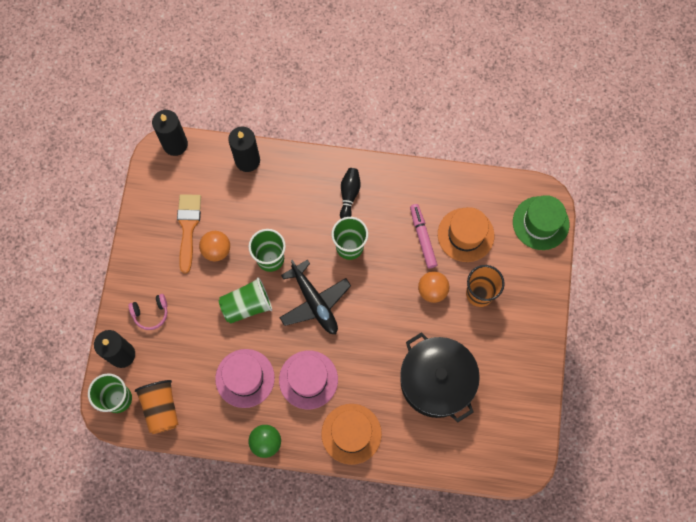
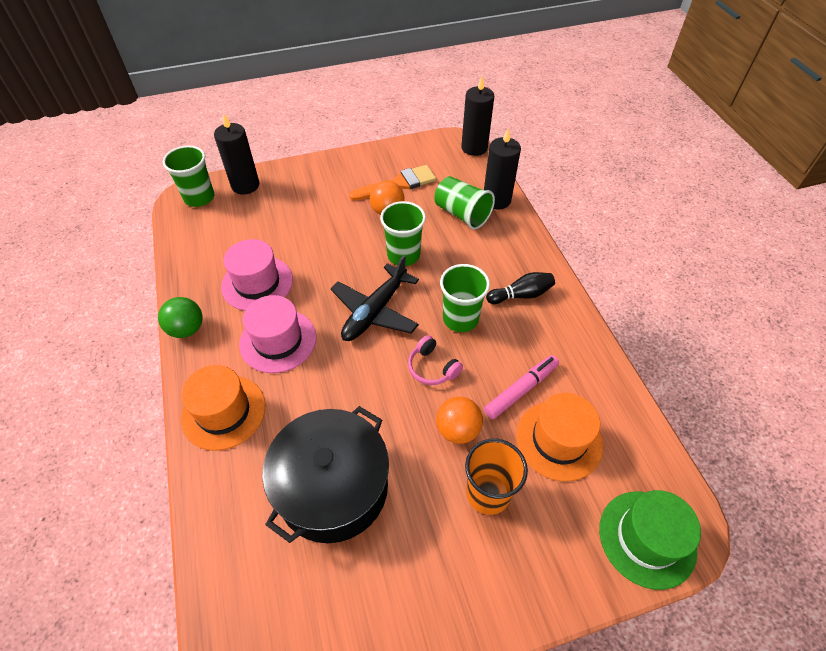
camera: 65 degrees right, 20 degrees down
(151, 313) = (296, 189): pink headphones -> pink headphones (432, 367)
(161, 408) = (199, 230): orange cup -> none
(247, 305) = (340, 255): green cup -> green cup (462, 214)

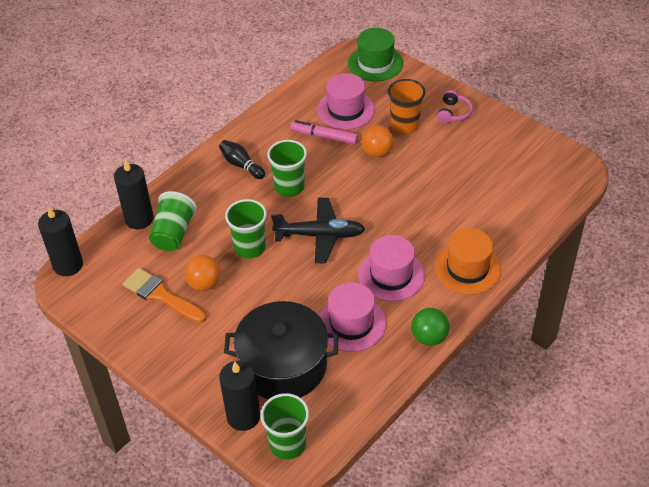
camera: 120 degrees left, 5 degrees down
(333, 487) = (462, 188): black pot -> black pot (283, 365)
(432, 367) = (342, 183): pink headphones -> pink headphones (453, 113)
(559, 440) = (346, 110): orange hat -> pink hat

